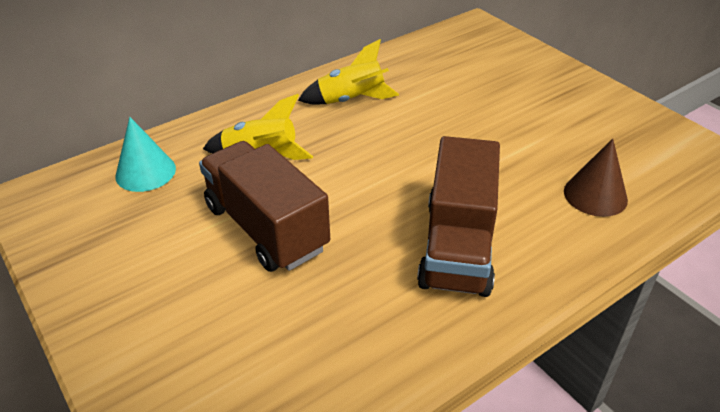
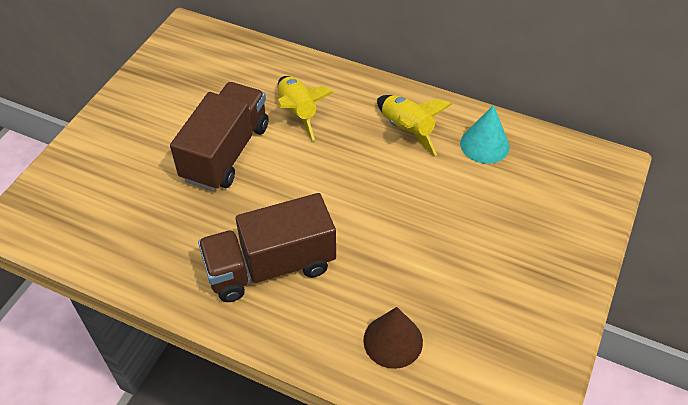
camera: 60 degrees right, 10 degrees up
(145, 172) = (242, 65): turquoise cone -> turquoise cone (484, 145)

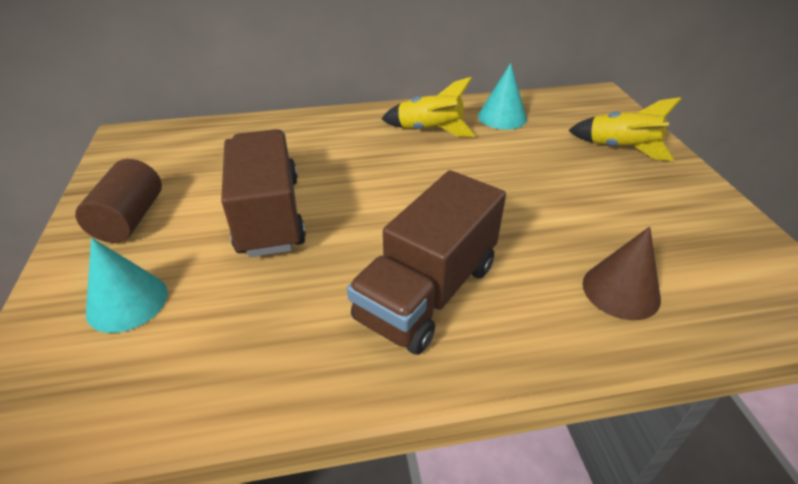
camera: 35 degrees left, 10 degrees down
(107, 176) = (127, 302): none -> turquoise cone
(144, 111) = (130, 219): none -> brown cylinder
(298, 112) = (315, 155): yellow rocket -> yellow rocket (621, 149)

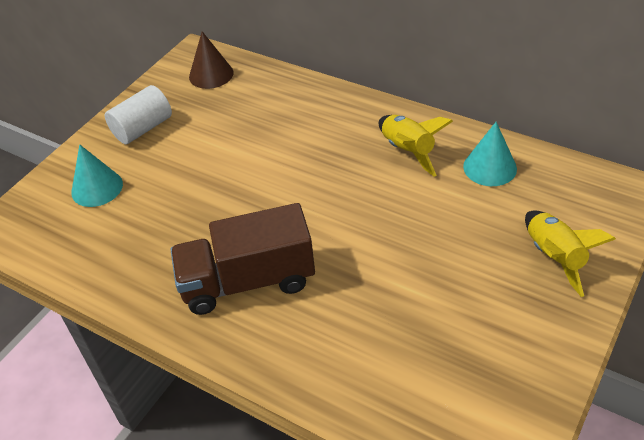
camera: 45 degrees right, 5 degrees up
(130, 219) = (143, 128): brown cylinder -> white cylinder
(269, 215) = (218, 169): brown truck -> none
(621, 291) = (368, 362): brown cone -> brown cone (211, 74)

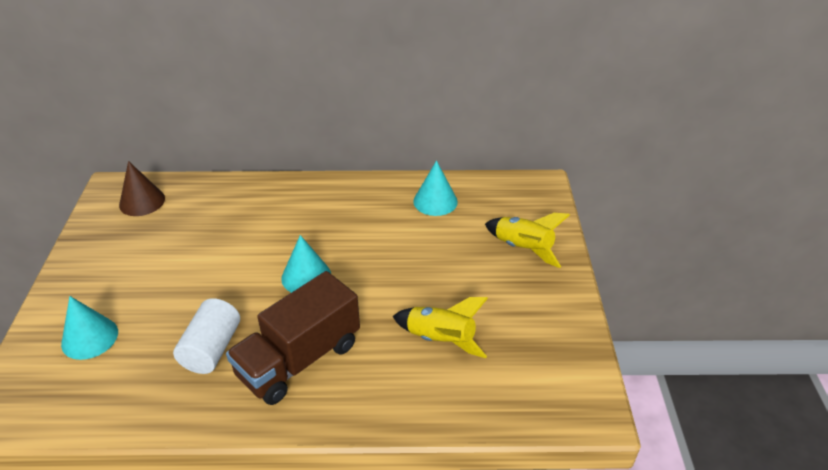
camera: 35 degrees left, 5 degrees down
(143, 128) = (103, 269): white cylinder -> white cylinder (212, 349)
(306, 201) = (306, 276): none -> turquoise cone
(407, 151) = (364, 209): yellow rocket -> yellow rocket (440, 340)

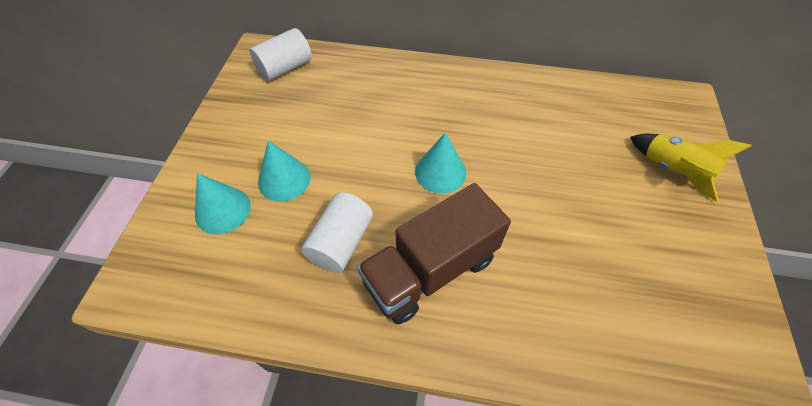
camera: 10 degrees right, 15 degrees up
(142, 201) = (285, 68): brown cone -> white cylinder
(435, 201) = (575, 103): turquoise cone -> turquoise cone (284, 179)
(440, 340) = (584, 270): yellow rocket -> none

